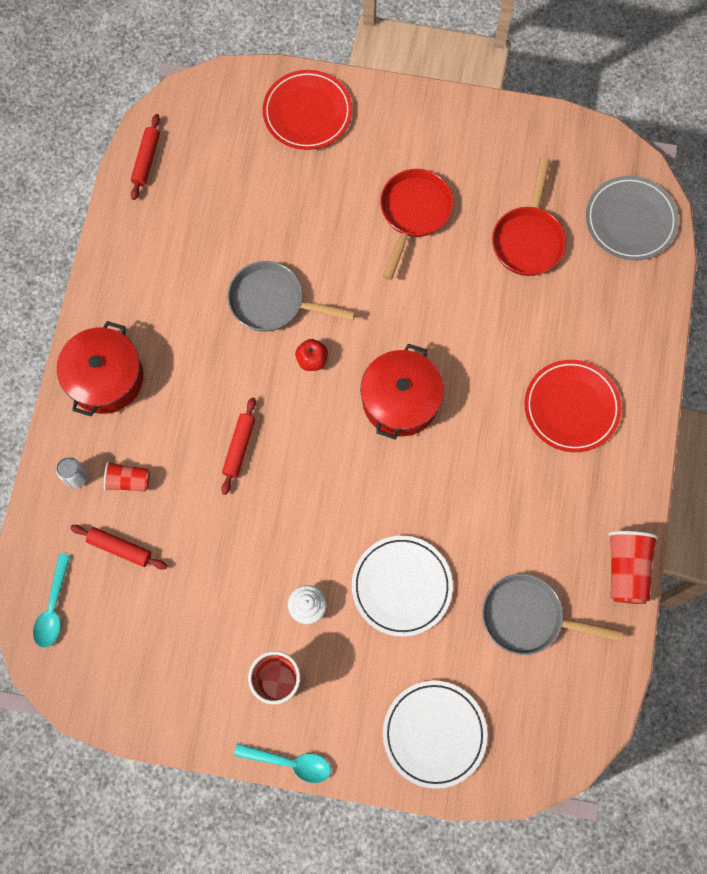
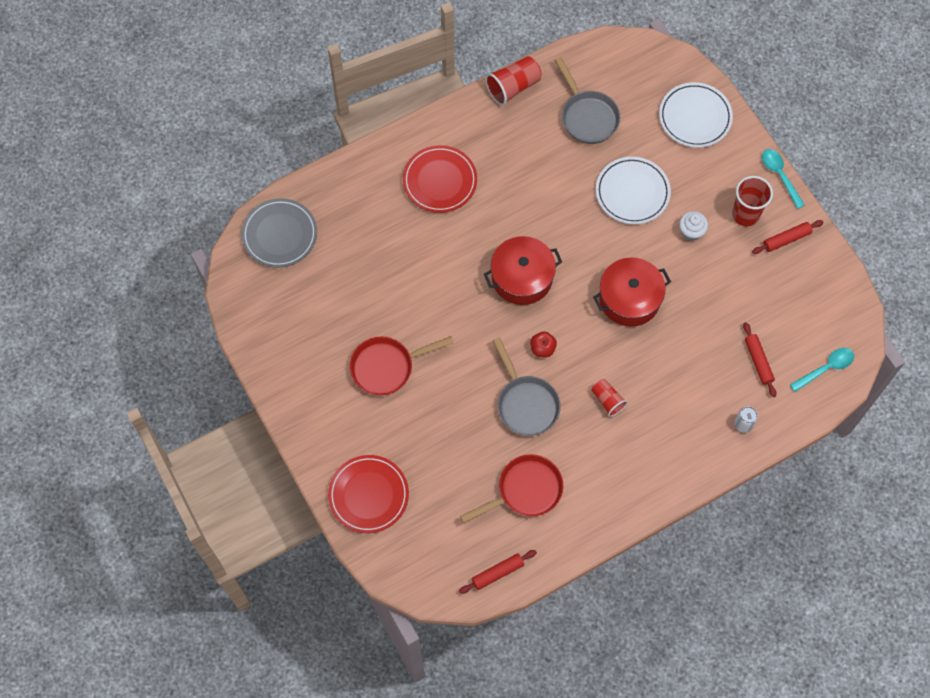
camera: 130 degrees left, 5 degrees down
(105, 378) = (668, 462): red pot -> red pot (629, 299)
(128, 481) = (716, 392): red cup -> red cup (607, 400)
(239, 447) = (636, 345): red rolling pin -> red rolling pin (786, 239)
(528, 239) = (345, 285): red pan -> red pan (525, 490)

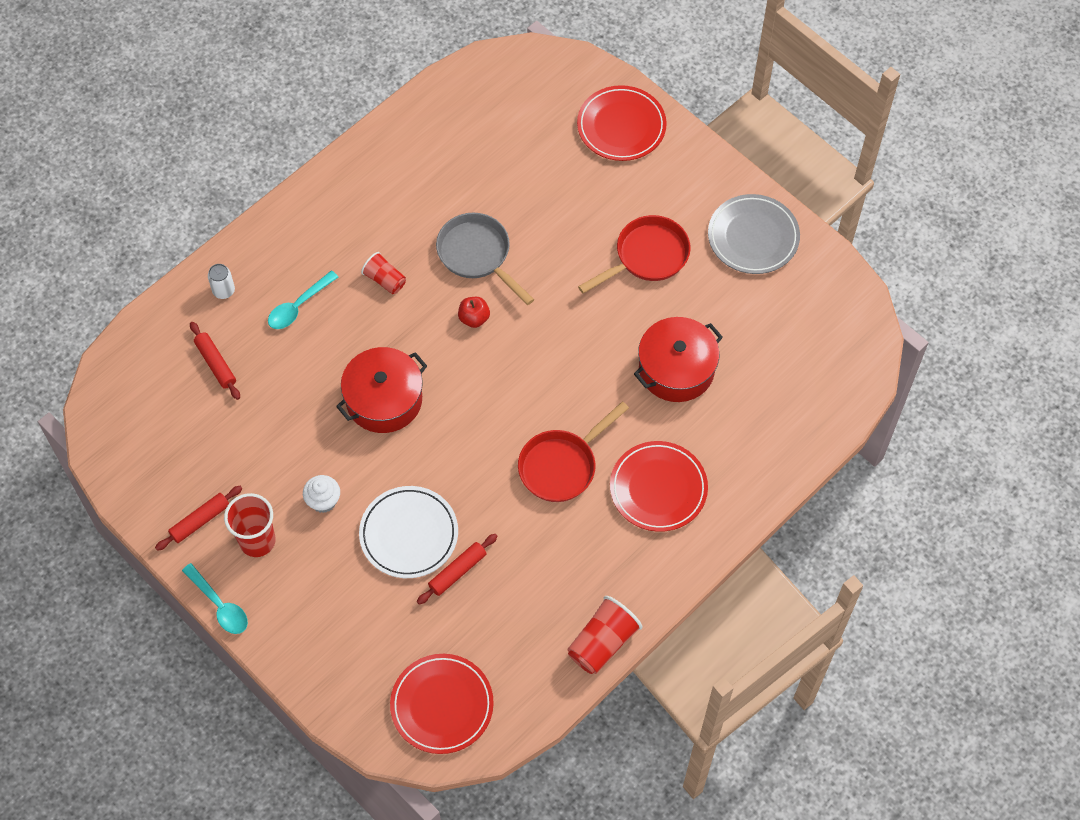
camera: 165 degrees right, 5 degrees down
(280, 235) = (829, 373): grey plate -> grey plate (753, 237)
(497, 573) = (462, 87): red rolling pin -> red rolling pin (457, 572)
(522, 277) = (520, 393): red pot -> red pot (676, 369)
(525, 490) = (454, 168): red pan -> red pan (562, 465)
(587, 116) = (491, 625): grey pan -> none
(634, 74) = (442, 705): none -> red plate
(695, 117) = (346, 661): white plate -> none
(825, 368) = (134, 374): turquoise spoon -> turquoise spoon (299, 306)

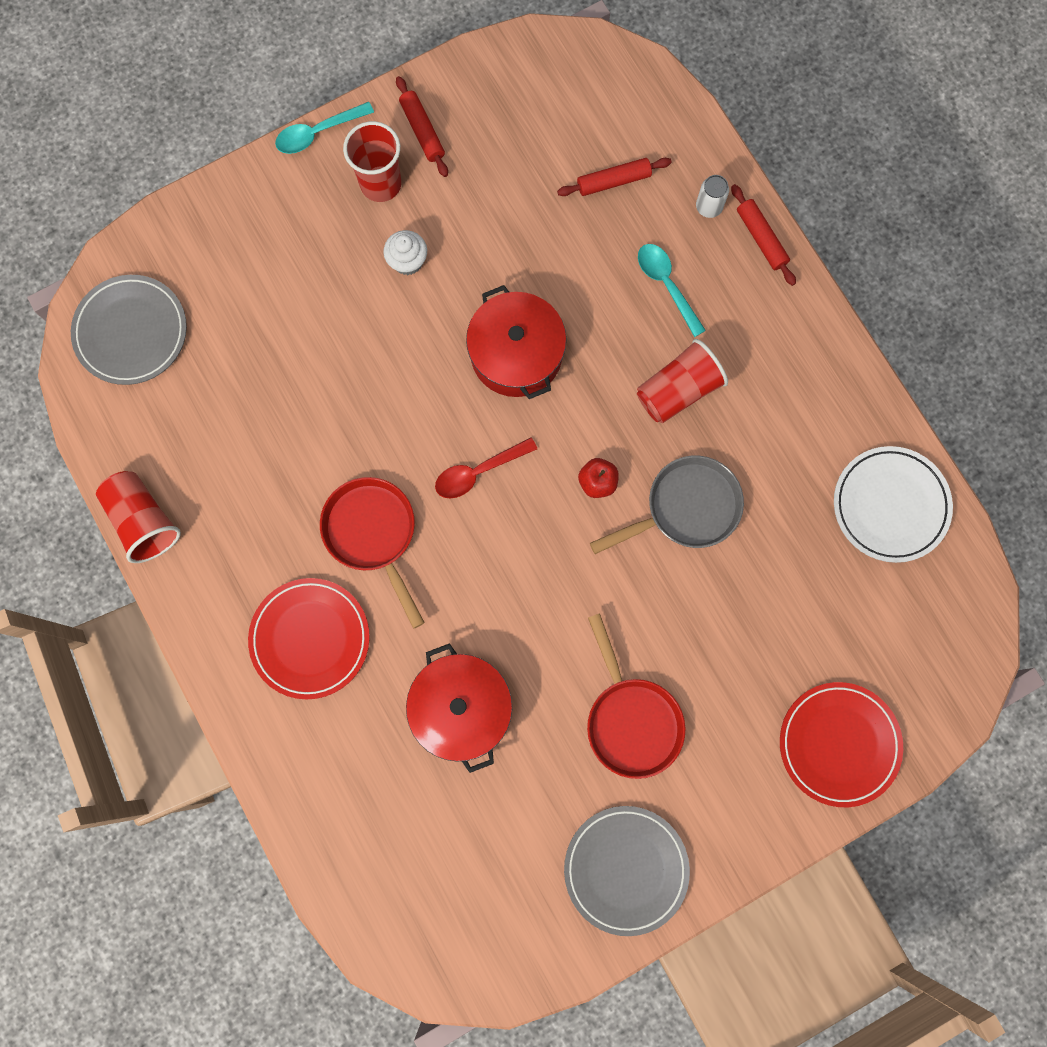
camera: 105 degrees right, 15 degrees up
(385, 280) = (678, 390): red cup -> red cup, size x1.59
(409, 534) = (339, 343): white plate -> white plate (890, 505)
(442, 705) = (131, 332): red plate -> grey plate
(457, 572) = (278, 385): red rolling pin -> red rolling pin (761, 238)
(489, 402) = (479, 471): none -> red spoon

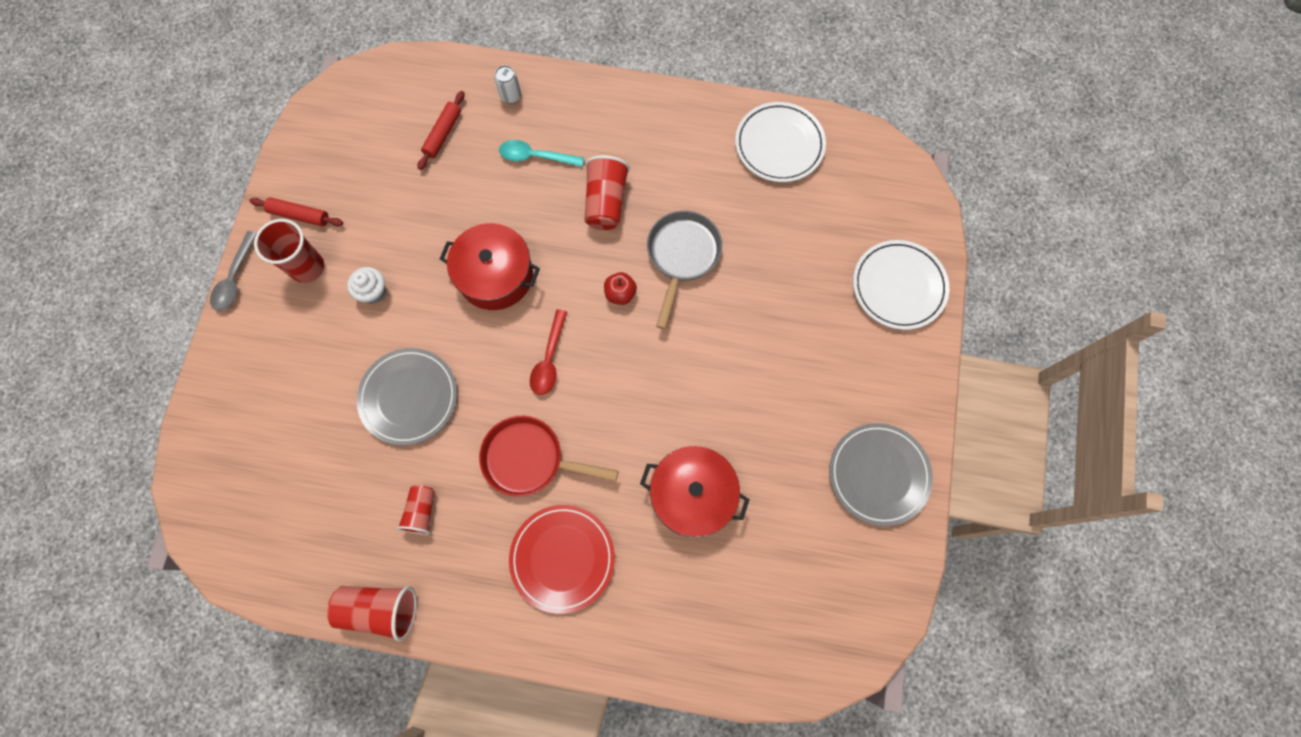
camera: 50 degrees left, 5 degrees down
(131, 332) = (243, 510): grey plate -> grey plate (409, 397)
(251, 481) = (421, 511): none -> red cup
(318, 132) = (235, 278): turquoise spoon -> grey spoon
(631, 719) = (786, 394): red pan -> none
(761, 238) = (557, 84): red rolling pin -> none
(839, 744) = (898, 286): red plate -> white plate

